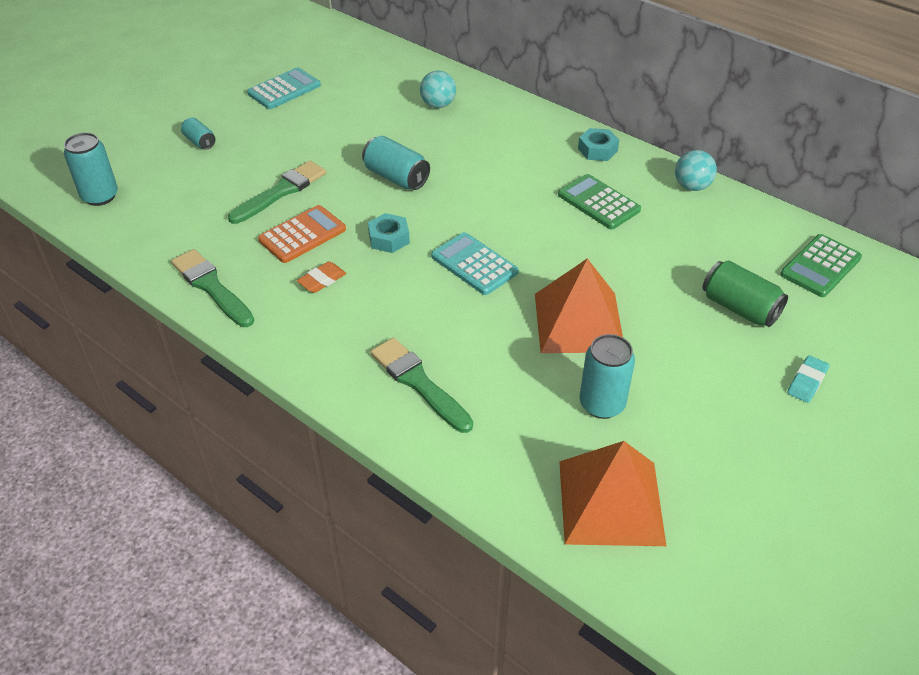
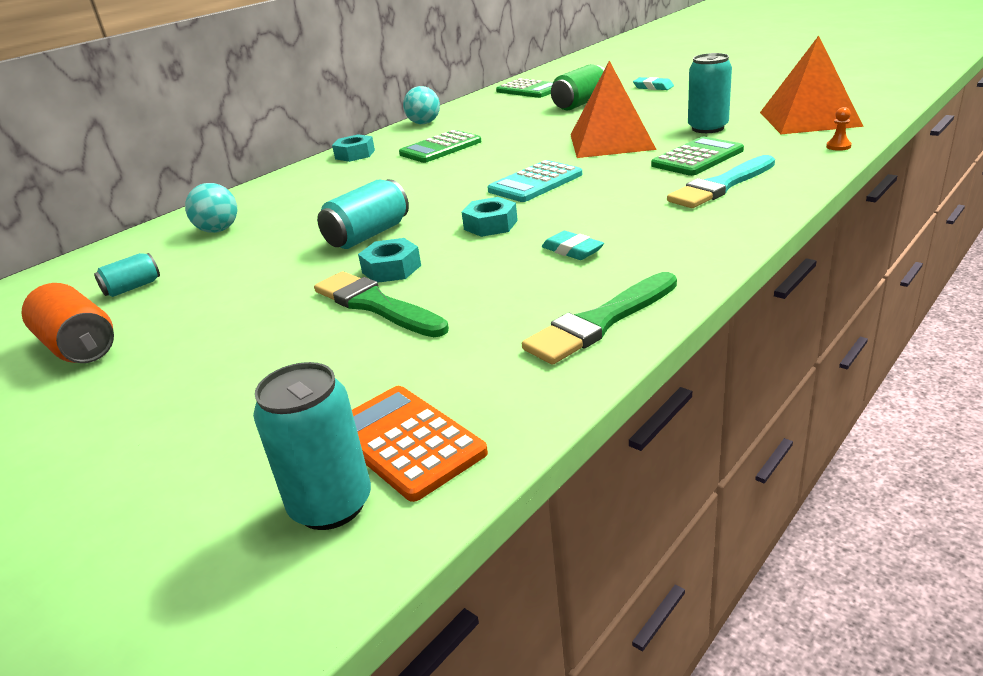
camera: 85 degrees left, 15 degrees down
(200, 142) = (192, 408): turquoise can -> turquoise can (132, 288)
(284, 89) = (79, 347): turquoise calculator -> orange can
(302, 235) = (480, 275): orange calculator -> orange calculator (406, 442)
(322, 280) = (572, 250): orange eraser -> turquoise eraser
(331, 194) = (391, 269): none -> turquoise nut
(418, 383) = (721, 186): green brush -> turquoise brush
(499, 498) = (838, 146): none -> orange pawn
(502, 379) = (697, 158): none -> green calculator

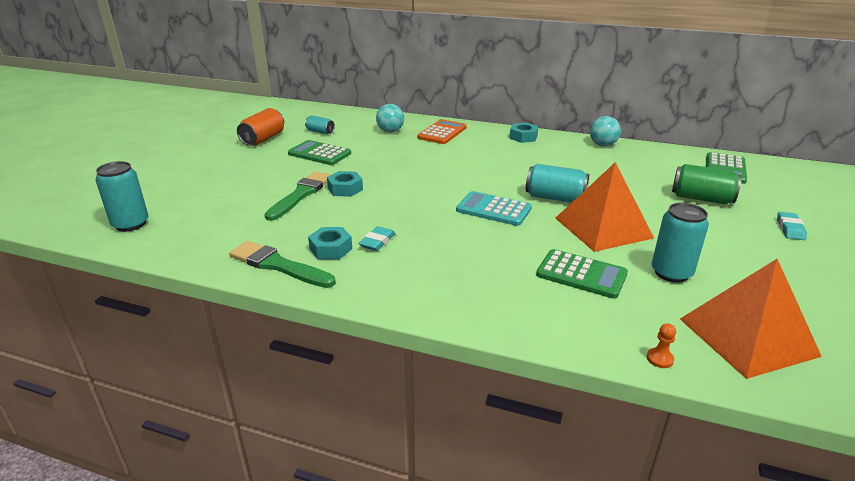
camera: 65 degrees right, 0 degrees up
(368, 235) = (390, 172): turquoise can -> turquoise can (555, 198)
(406, 442) = (170, 231): orange calculator -> orange calculator (442, 133)
(440, 148) = (550, 162): green calculator -> green calculator (319, 154)
(490, 225) = (413, 206): turquoise nut -> turquoise nut (331, 249)
(721, 186) = (516, 292): turquoise brush -> none

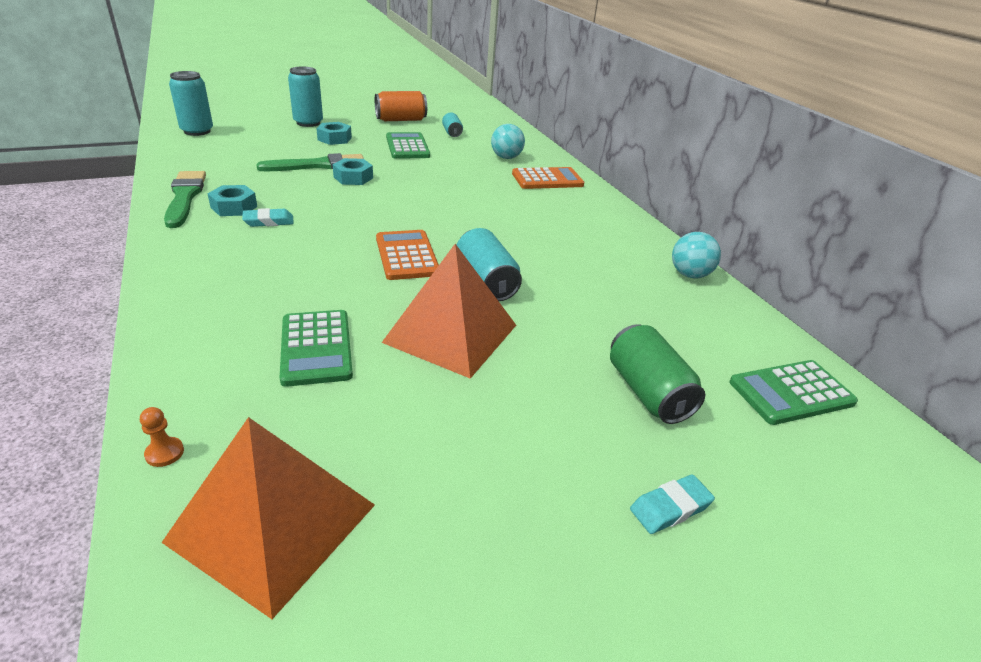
camera: 45 degrees right, 5 degrees up
(493, 209) = (407, 256): turquoise calculator -> orange calculator
(523, 137) = (617, 221): turquoise nut -> turquoise nut (334, 139)
(671, 273) = (387, 414): turquoise can -> turquoise can (308, 123)

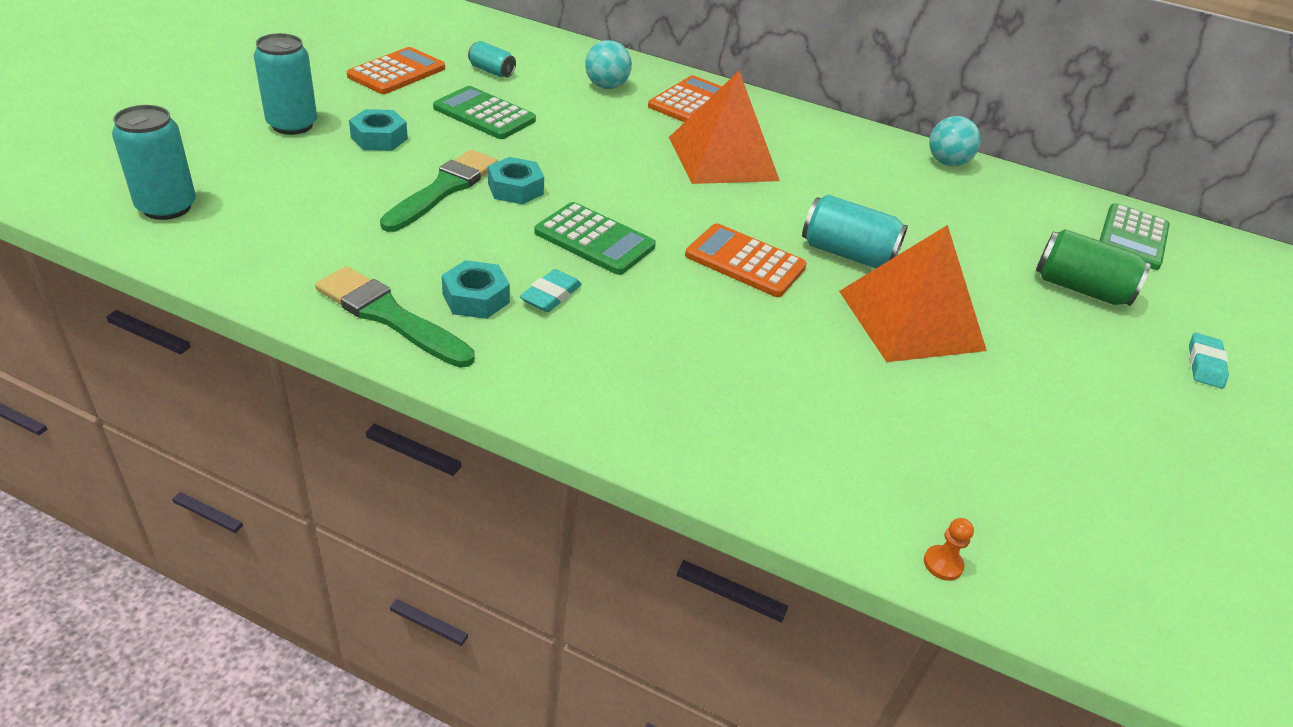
camera: 45 degrees left, 5 degrees up
(272, 522) = (1085, 545): orange pyramid -> orange pyramid (722, 158)
(316, 348) = (857, 400): green calculator -> green calculator (594, 239)
(401, 120) = (397, 72): orange can -> orange calculator

